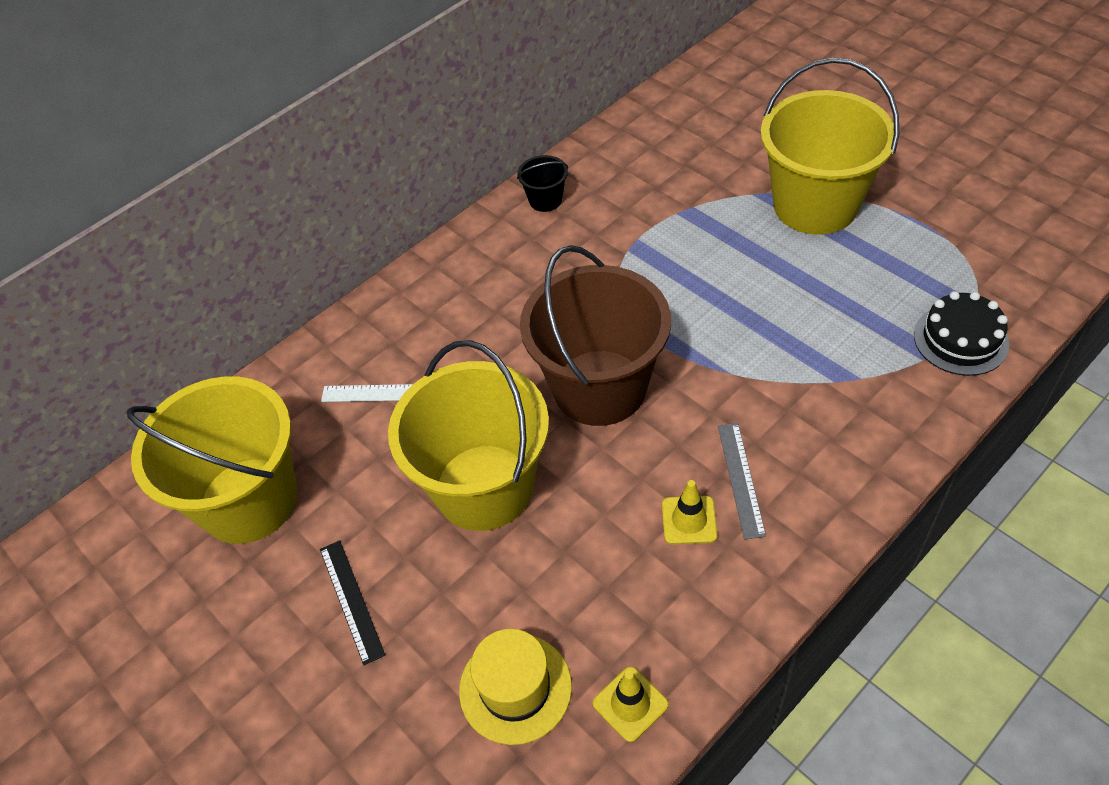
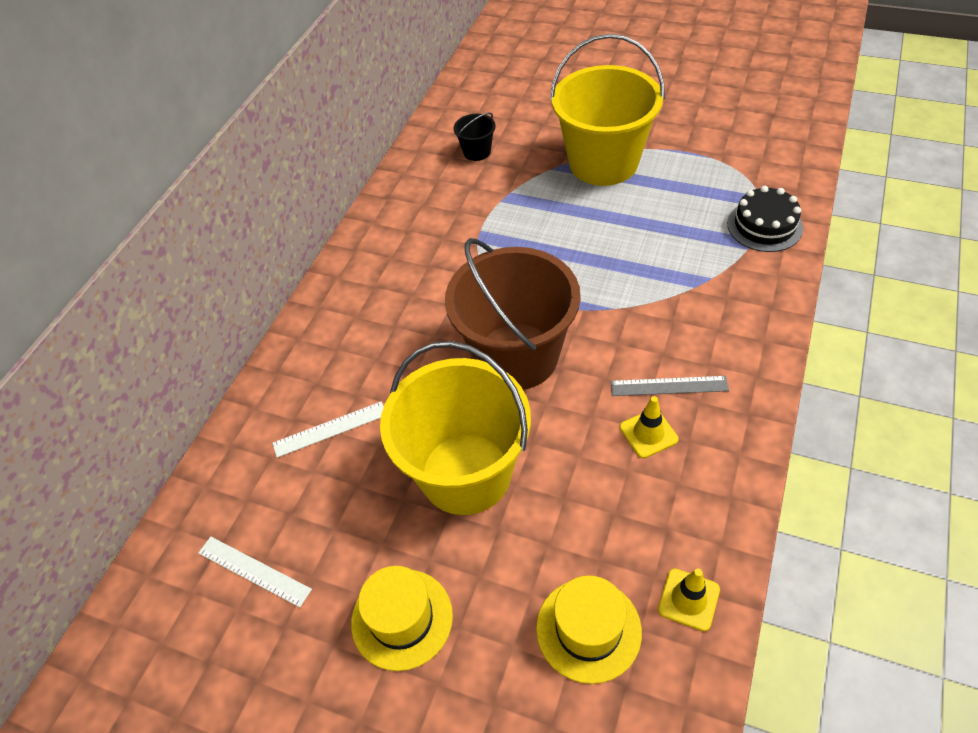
camera: 25 degrees left, 0 degrees up
(249, 500) = (254, 571): yellow bucket -> white ruler
(351, 600) = (402, 619): black ruler -> yellow hat
(545, 200) = (386, 224): black bucket -> black bucket (477, 152)
(740, 479) = (669, 386): grey ruler -> grey ruler turned 60 degrees counterclockwise

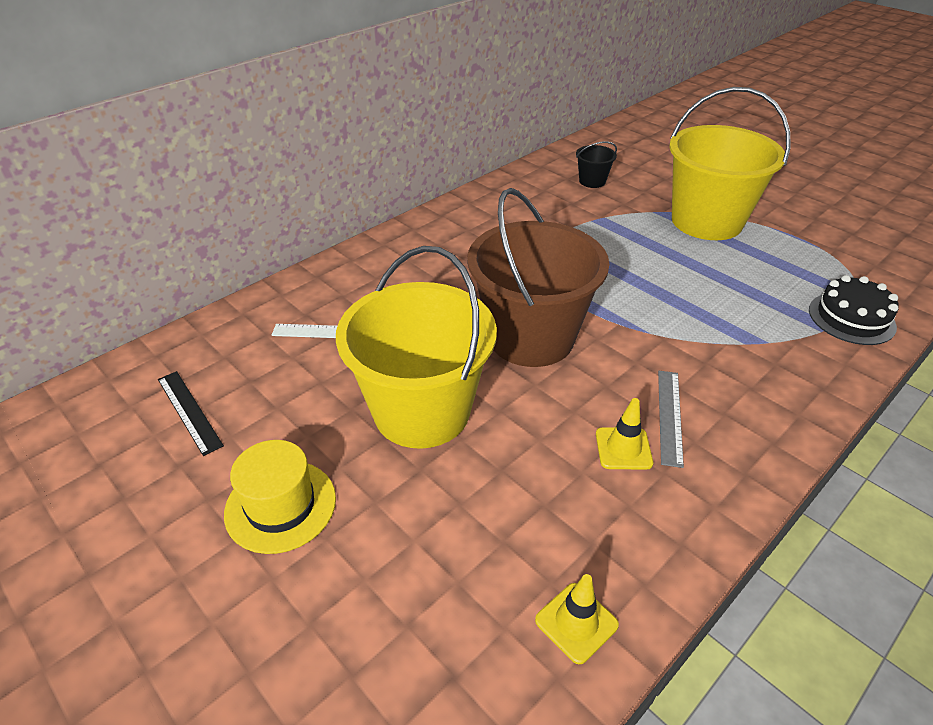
camera: 20 degrees right, 10 degrees down
(254, 571) = (189, 411): white ruler -> black ruler
(588, 629) = (450, 600): yellow hat -> none
(669, 386) = (669, 416): grey ruler -> grey ruler turned 75 degrees clockwise

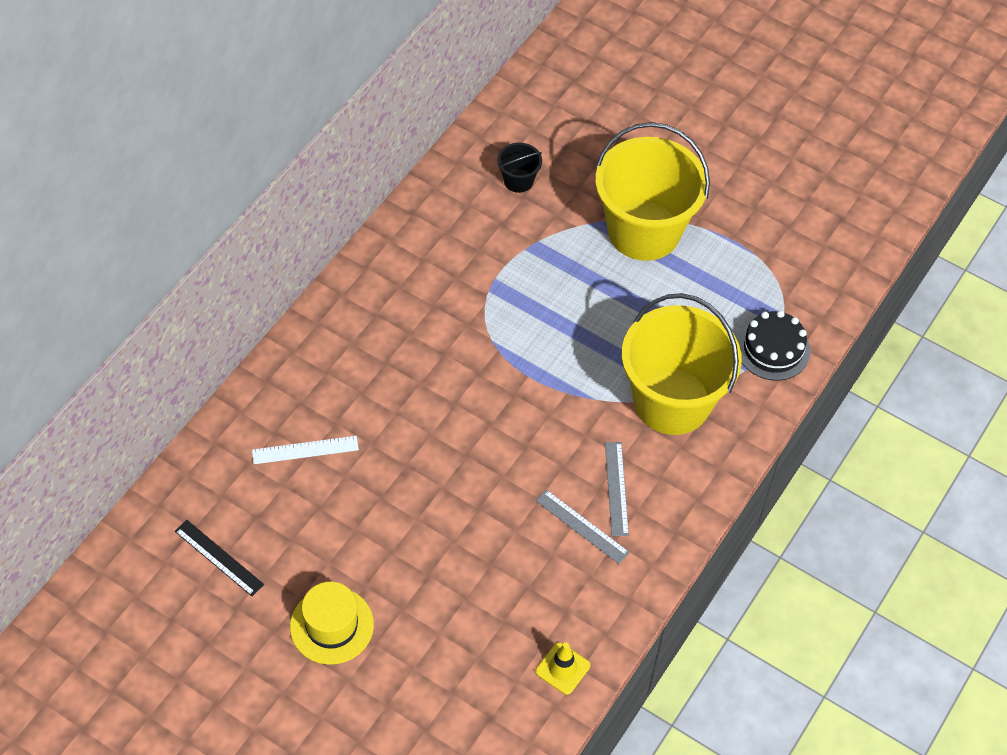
camera: 15 degrees left, 15 degrees up
(421, 411) = (414, 521): yellow bucket -> yellow bucket (672, 401)
(531, 337) = (490, 424): brown bucket -> none
(623, 448) = (582, 526): yellow traffic cone -> grey ruler

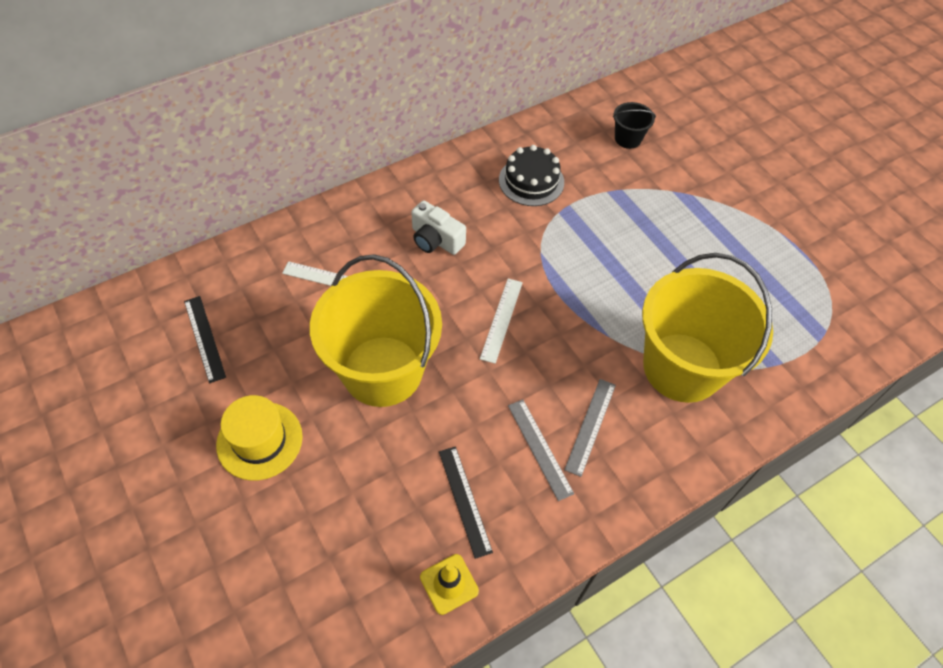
camera: 25 degrees right, 0 degrees up
(384, 368) = (436, 240): none -> white camera
(489, 423) = (501, 319): none -> white ruler
(540, 597) = (464, 500): none -> black ruler
(644, 231) = (720, 214): yellow bucket -> yellow bucket (382, 371)
(773, 349) = (803, 358): black cake -> black cake (531, 181)

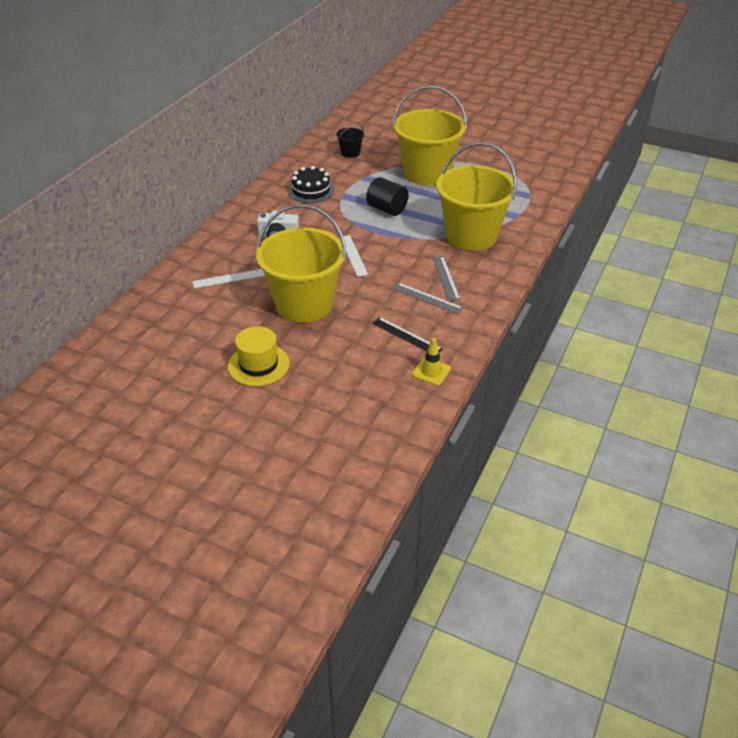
camera: 30 degrees left, 15 degrees down
(204, 338) = (172, 337): black ruler -> none
(603, 261) = (387, 209): none -> black cylinder
(704, 222) = (427, 173): none -> yellow bucket

